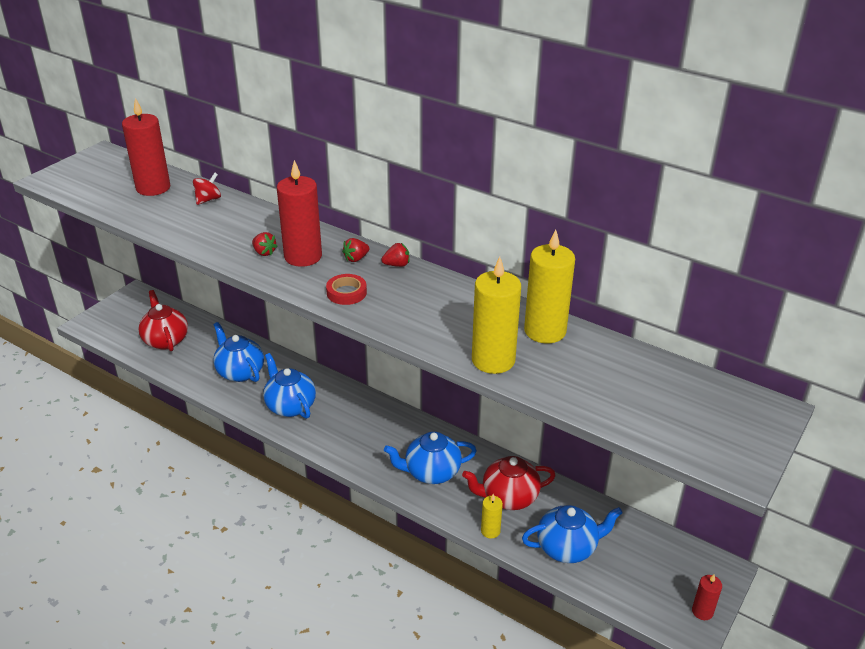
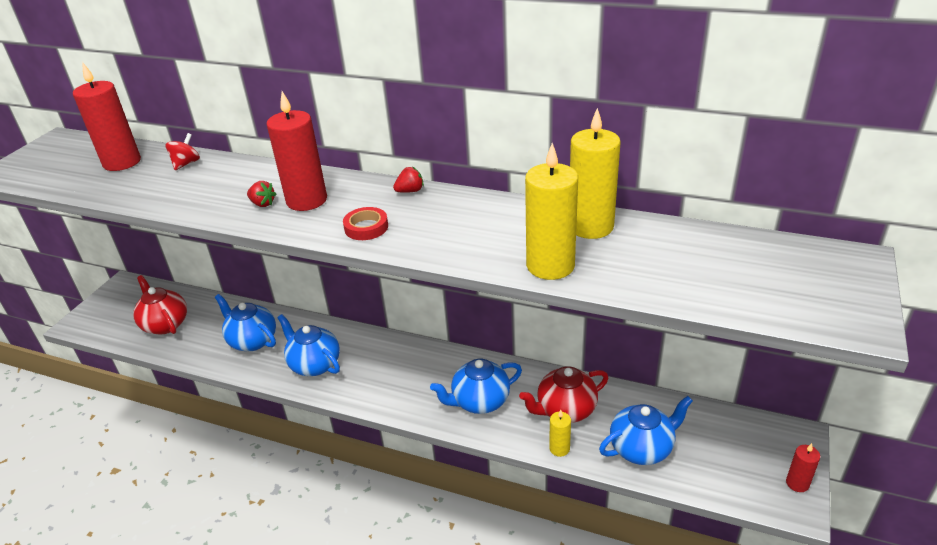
camera: 10 degrees left, 0 degrees up
(356, 258) = (364, 192): red strawberry -> none

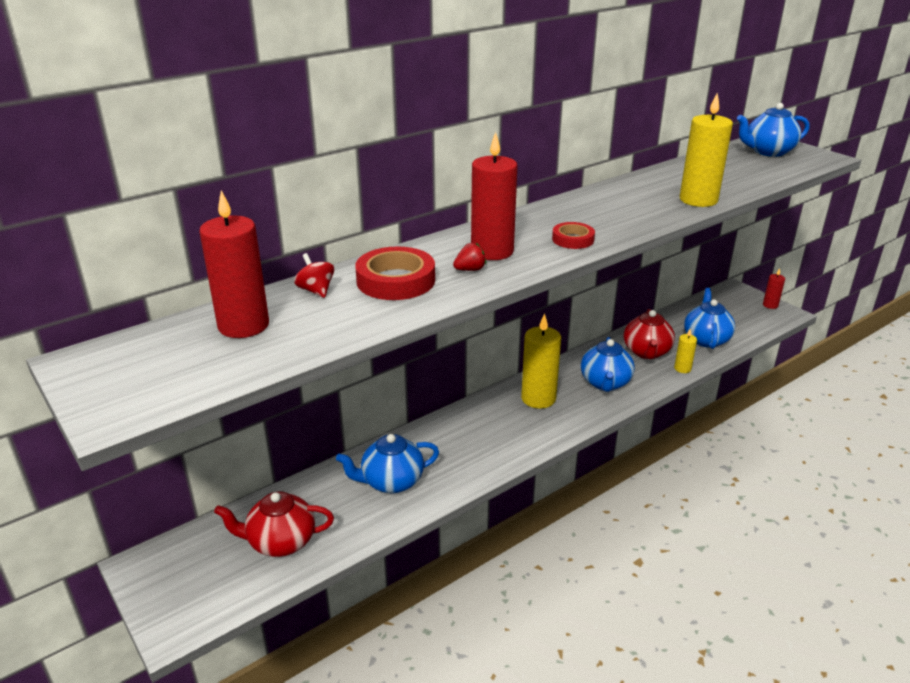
camera: 60 degrees left, 5 degrees down
(222, 183) = (395, 280): none -> red tape
(314, 364) = (473, 452): blue teapot -> blue teapot (768, 152)
(410, 191) = (534, 213): red strawberry -> none
(590, 226) = (662, 178): yellow candle -> yellow candle (538, 398)

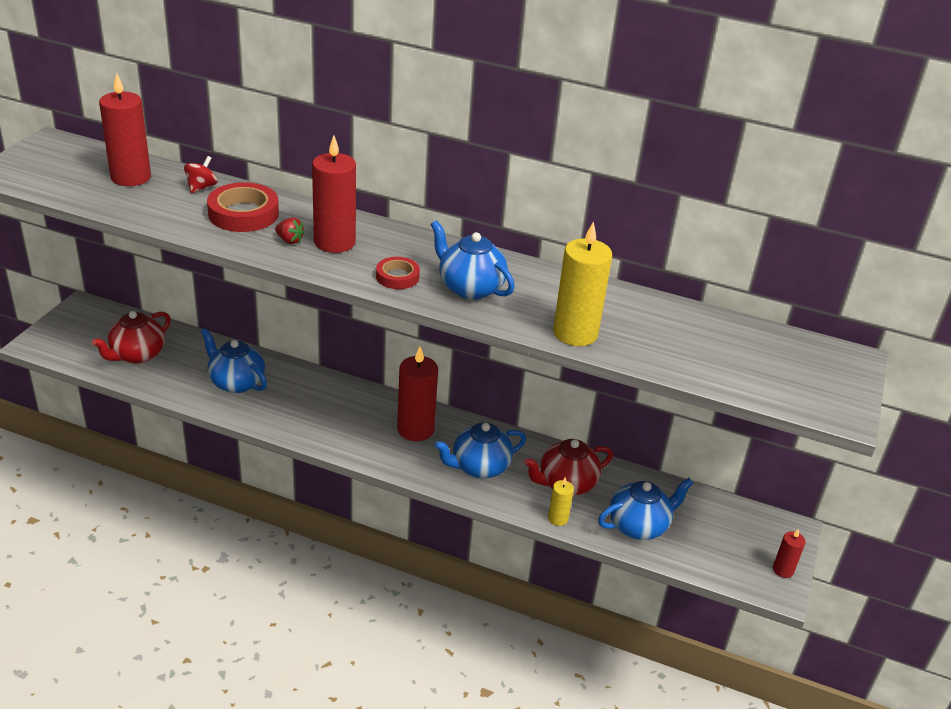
camera: 55 degrees right, 5 degrees up
(280, 542) = (137, 355): red teapot -> red teapot turned 105 degrees counterclockwise
(538, 398) = (415, 429): yellow candle -> red candle
(768, 152) = (802, 364): blue teapot -> blue teapot (470, 288)

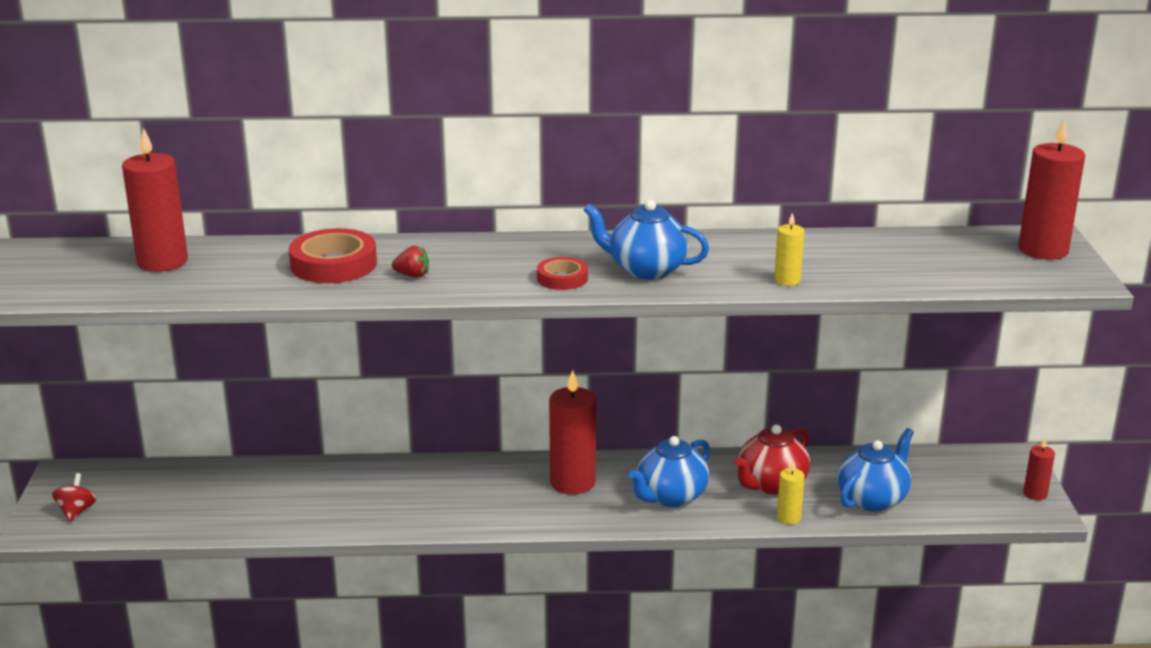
camera: 20 degrees left, 10 degrees down
(137, 355) = (181, 504): red teapot -> none
(201, 187) = (257, 252): red spinning top -> red spinning top (76, 511)
(236, 382) = (328, 497): blue teapot -> none
(334, 242) = (463, 265): red candle -> red candle (1043, 250)
(575, 333) = (787, 280): yellow candle -> yellow candle, size x0.51

